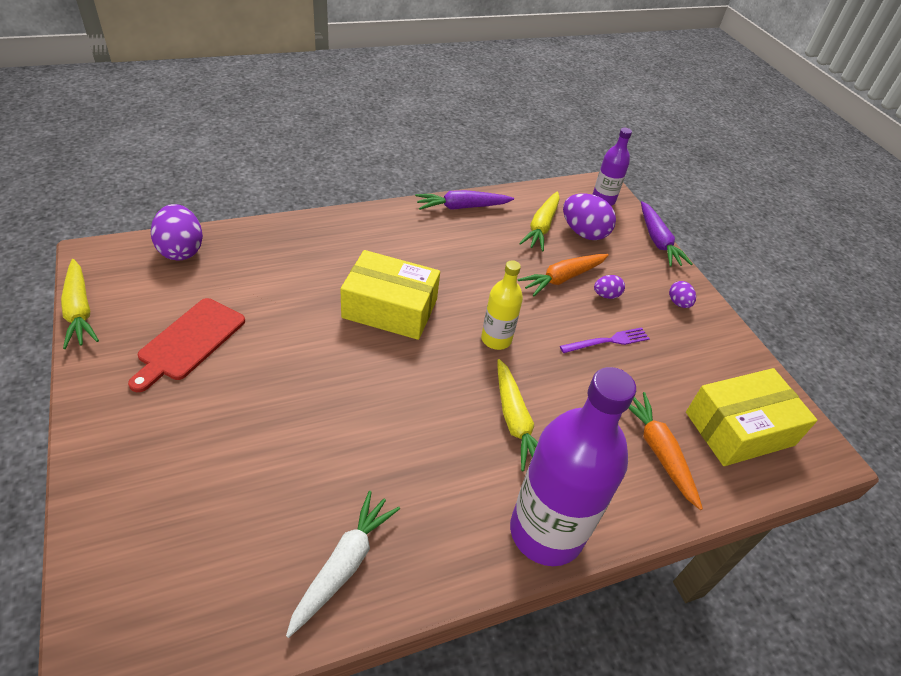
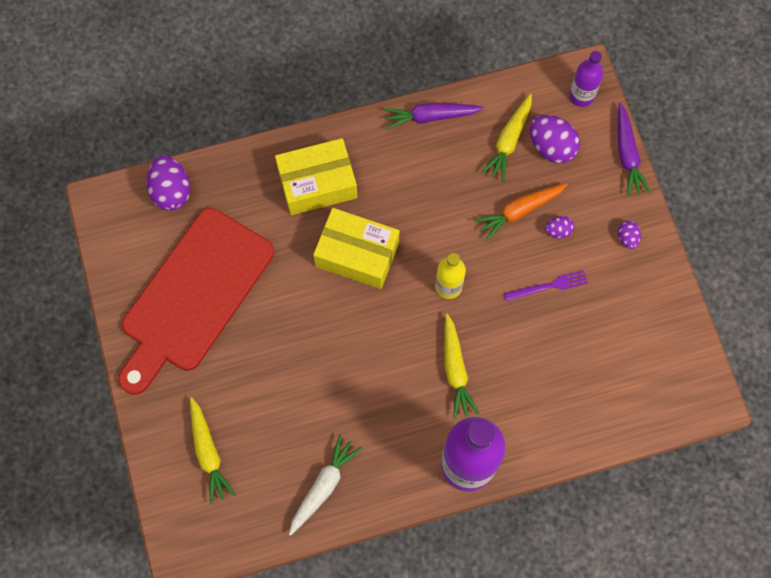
camera: 10 degrees right, 25 degrees up
(79, 310) = (103, 265): yellow carrot -> yellow carrot (208, 453)
(189, 341) = (194, 295): red cutting board -> red cutting board, size x1.94
(658, 451) = (568, 398): orange carrot -> none
(739, 428) = (644, 376): yellow box -> yellow box (317, 183)

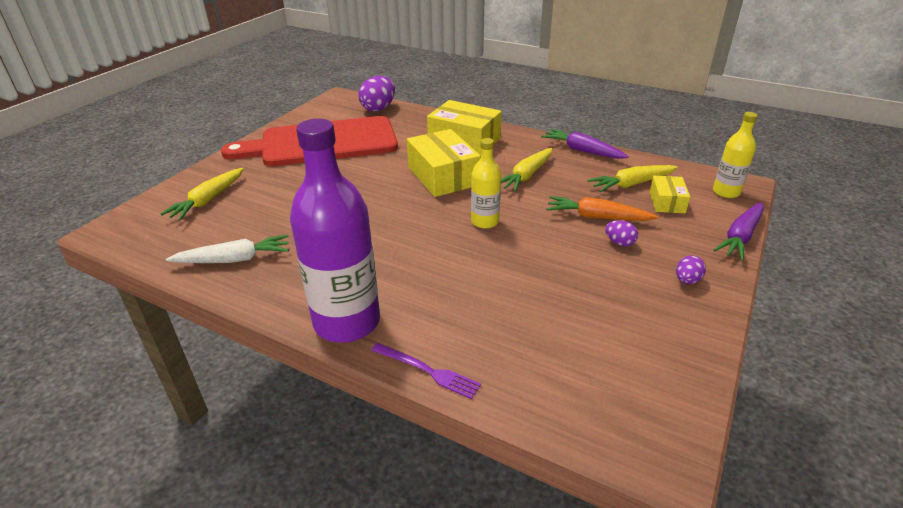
camera: 45 degrees right, 35 degrees down
(455, 370) = (424, 264): yellow carrot -> yellow carrot (527, 176)
(549, 286) = (571, 266): purple fork -> purple fork (428, 371)
(551, 147) = (667, 202): purple egg -> yellow box
(581, 96) = (726, 192): purple bottle -> yellow bottle

